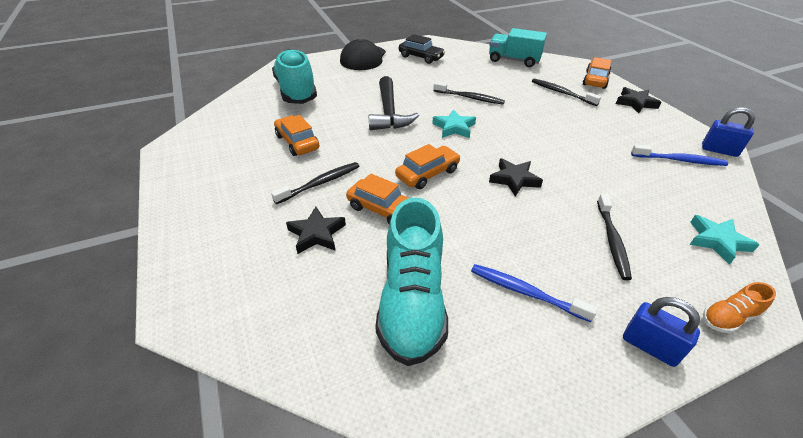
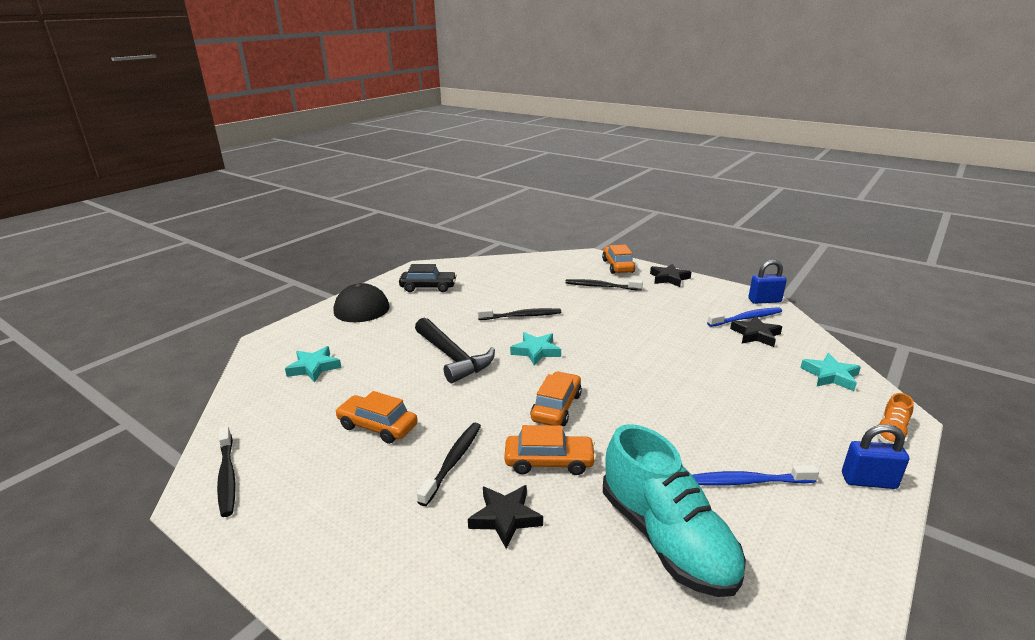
camera: 30 degrees left, 15 degrees down
(296, 91) = (314, 367): turquoise shoe -> turquoise star
(514, 60) = (527, 266): turquoise truck -> none
(514, 179) = (639, 382): black star -> black star (755, 335)
(612, 240) = (764, 406): black toothbrush -> black toothbrush (227, 476)

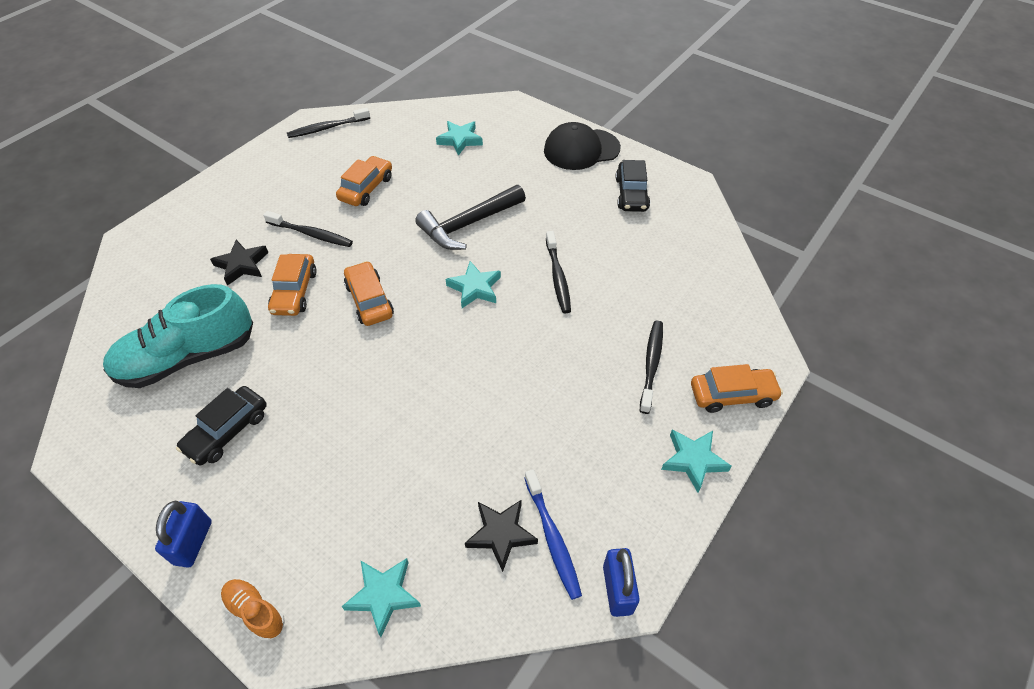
camera: 90 degrees right, 25 degrees up
(556, 407) = (369, 300): orange car -> orange car turned 135 degrees counterclockwise
(669, 278) = (693, 460): black star -> turquoise star
(747, 482) = (227, 431): blue toothbrush -> black car

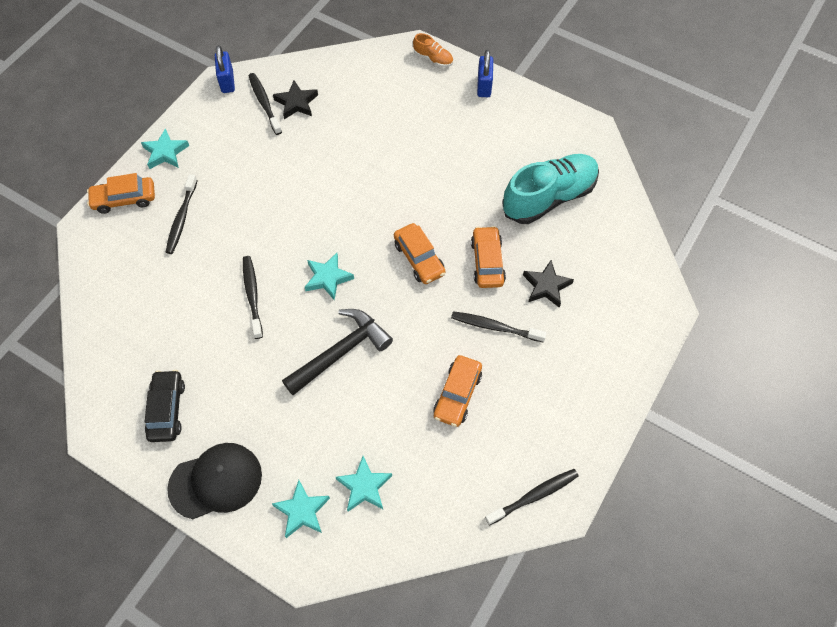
camera: 175 degrees right, 10 degrees up
(227, 431) = (493, 148): black car -> none
(383, 595) = (363, 70): turquoise star -> turquoise star (302, 511)
(552, 538) = (264, 103): blue toothbrush -> black toothbrush

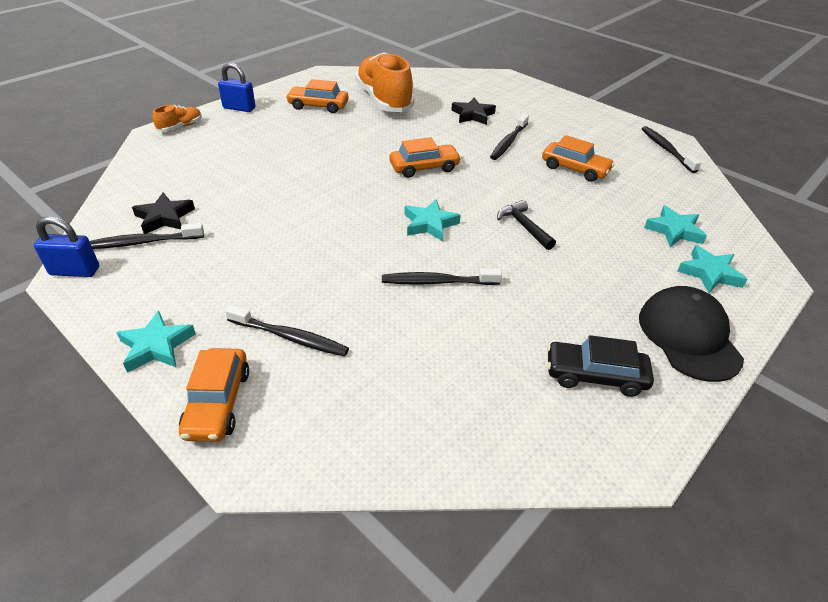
camera: 80 degrees left, 20 degrees down
(341, 352) = (523, 226): black hammer -> black hammer, size x0.58
(487, 262) = (440, 135): orange car -> orange car (318, 106)
(549, 197) = (384, 100): turquoise shoe -> orange shoe

